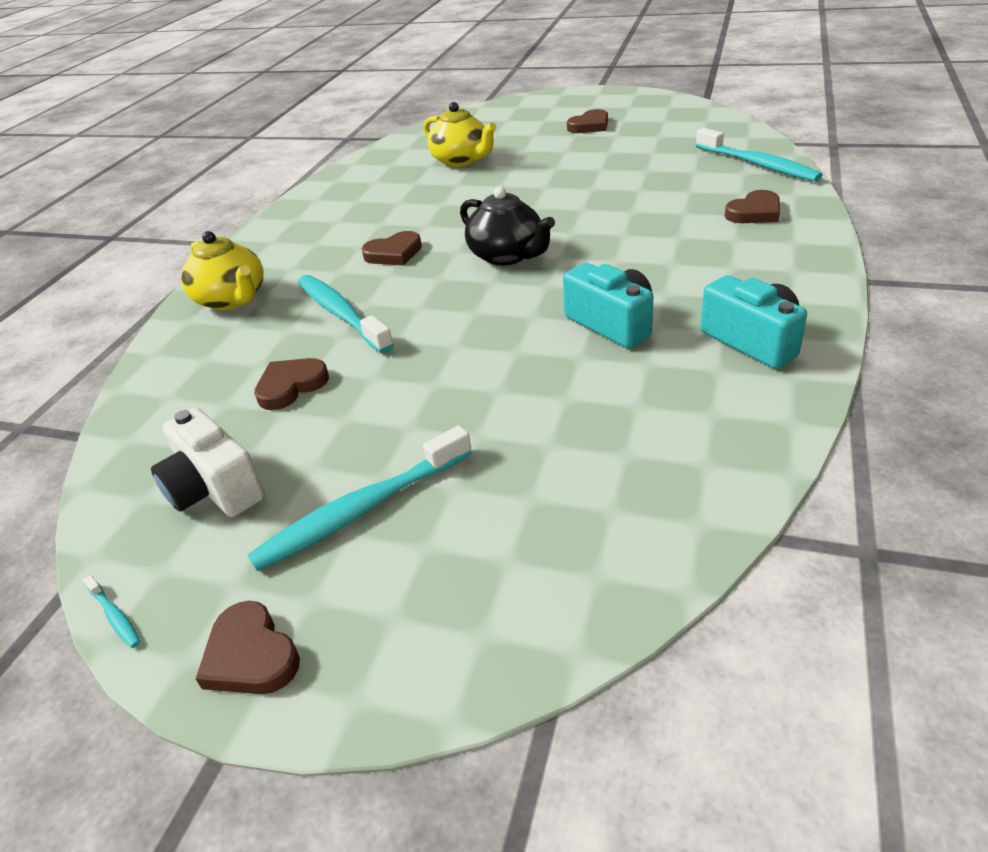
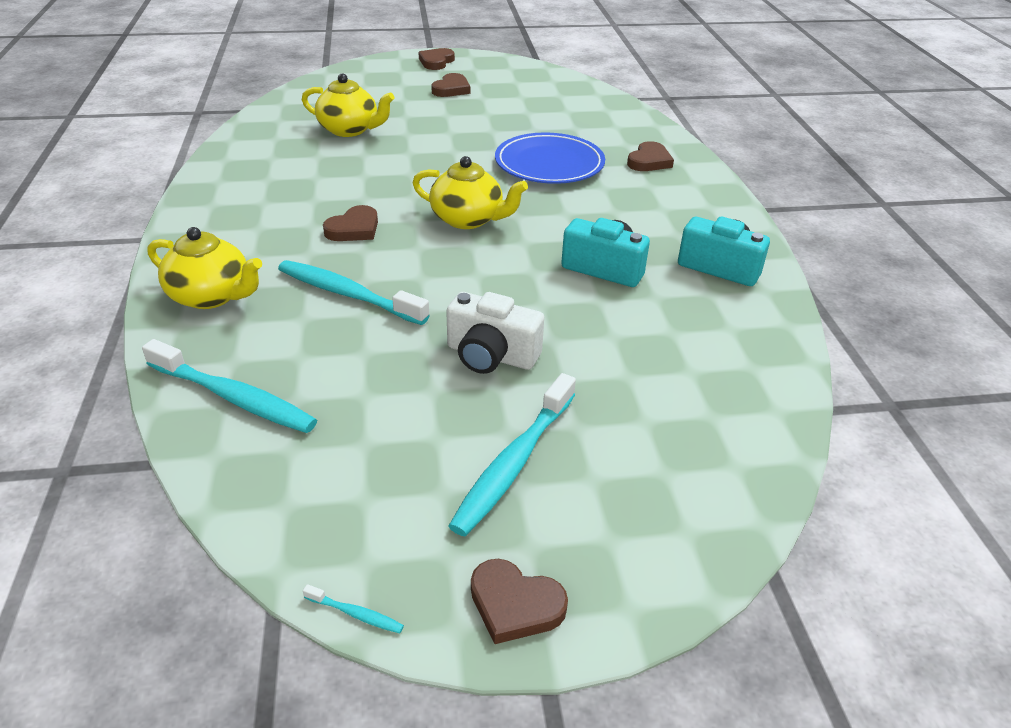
camera: 30 degrees left, 0 degrees up
(215, 488) = (356, 478): white camera -> white camera (491, 355)
(291, 386) = (353, 370): brown heart -> brown heart (436, 62)
(507, 255) = (468, 219): black teapot -> yellow teapot
(635, 207) = (549, 164): none -> blue plate
(758, 164) = (623, 119): turquoise toothbrush -> turquoise toothbrush (234, 398)

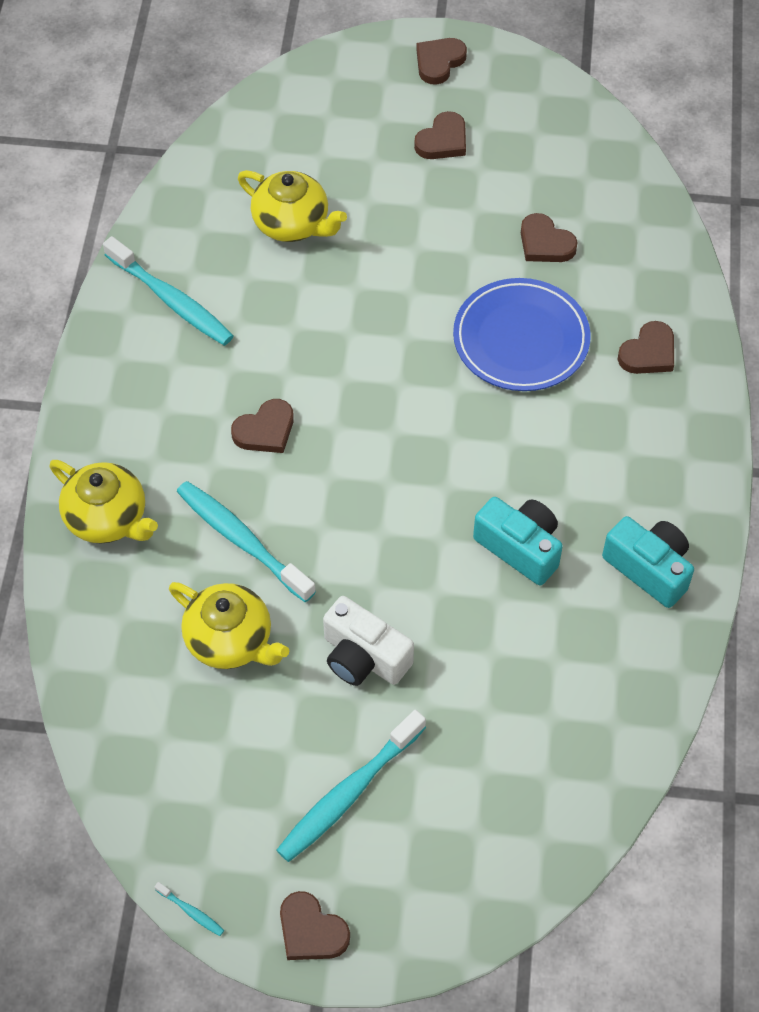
camera: 15 degrees right, 20 degrees up
(234, 398) = (119, 666): turquoise toothbrush -> turquoise toothbrush (172, 300)
(468, 219) = (395, 434): yellow teapot -> yellow teapot (230, 640)
(545, 122) = (545, 243): none -> brown heart

